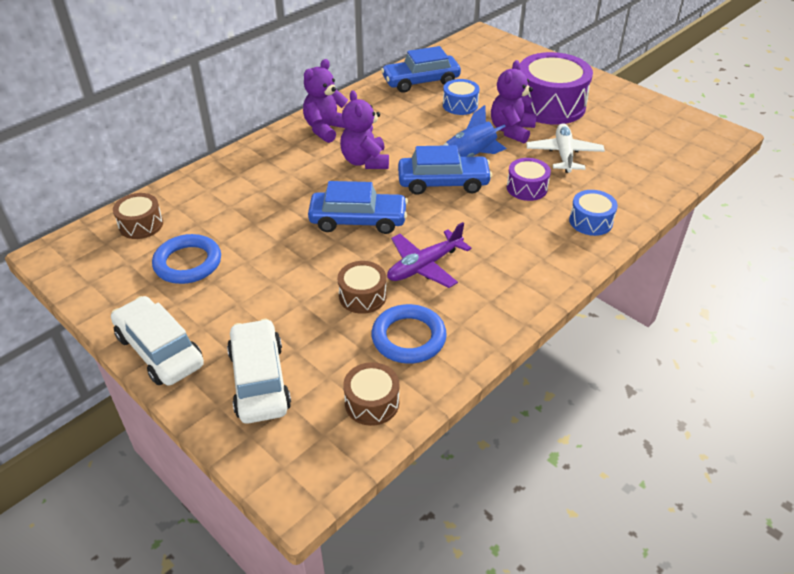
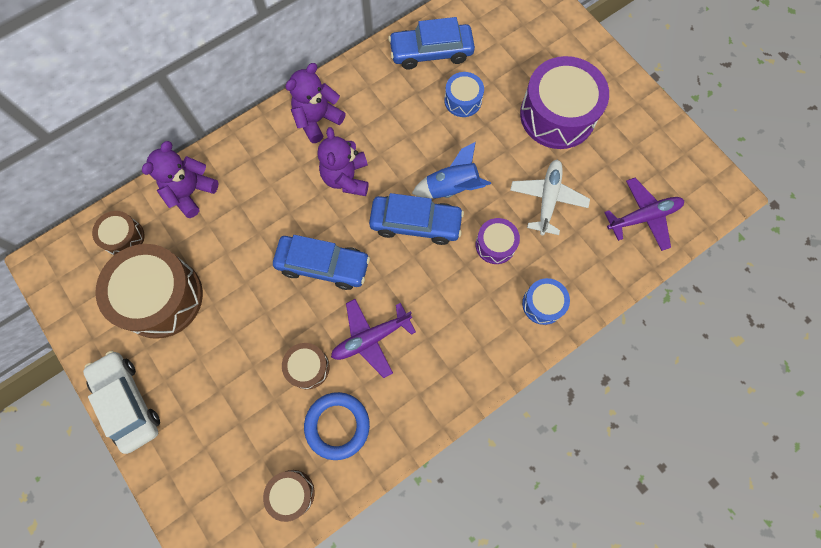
camera: 10 degrees right, 30 degrees up
(188, 263) = (161, 297): blue ring -> brown drum
(259, 380) = (205, 451): white car -> none
(511, 131) = (505, 152): purple teddy bear -> purple teddy bear (191, 192)
(658, 156) = (643, 217): none -> purple plane

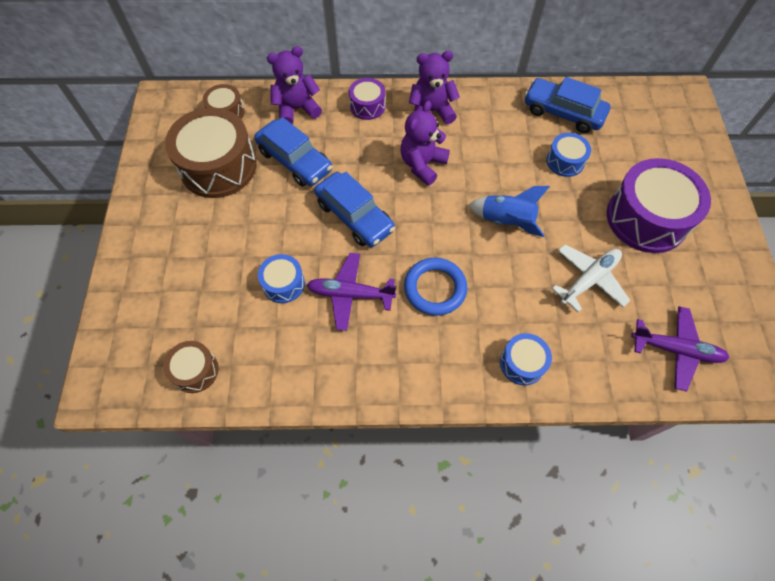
camera: 35 degrees right, 10 degrees down
(127, 402) = (136, 223): white car -> none
(308, 367) = (283, 284): brown drum -> blue drum
(337, 425) = (271, 343): blue ring -> blue ring (435, 288)
(415, 223) = (454, 230): blue car -> blue car (295, 160)
(495, 245) = (513, 288): purple drum -> purple drum (367, 106)

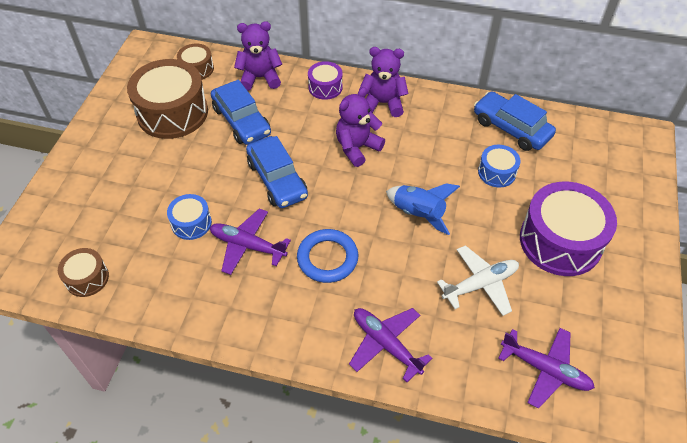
camera: 15 degrees right, 10 degrees down
(522, 363) = (386, 344): blue drum -> purple plane

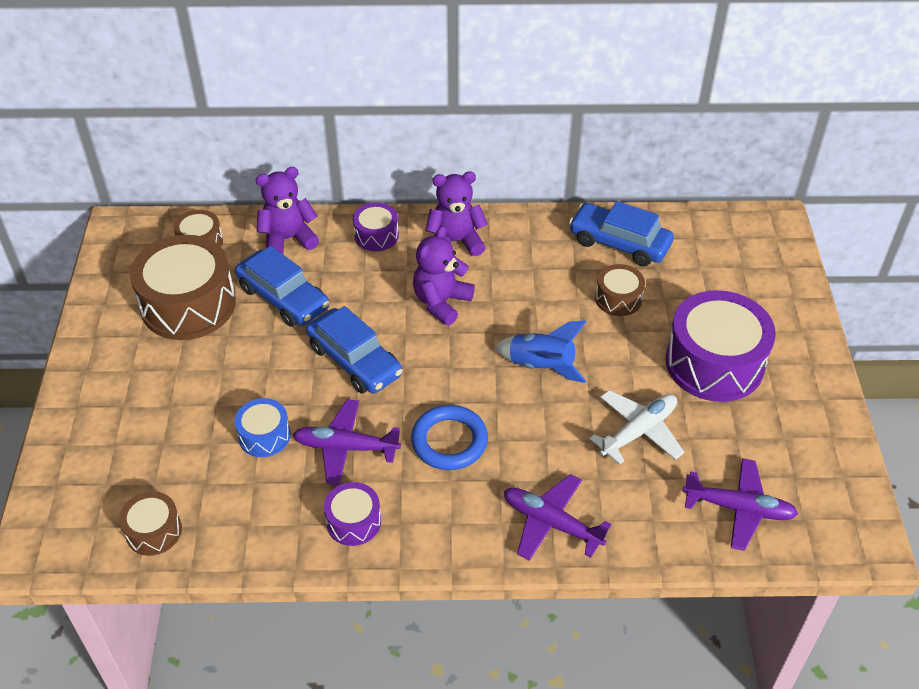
camera: 15 degrees left, 5 degrees down
(233, 306) = (353, 522): none -> purple drum
(497, 172) = (618, 299): blue drum -> brown drum

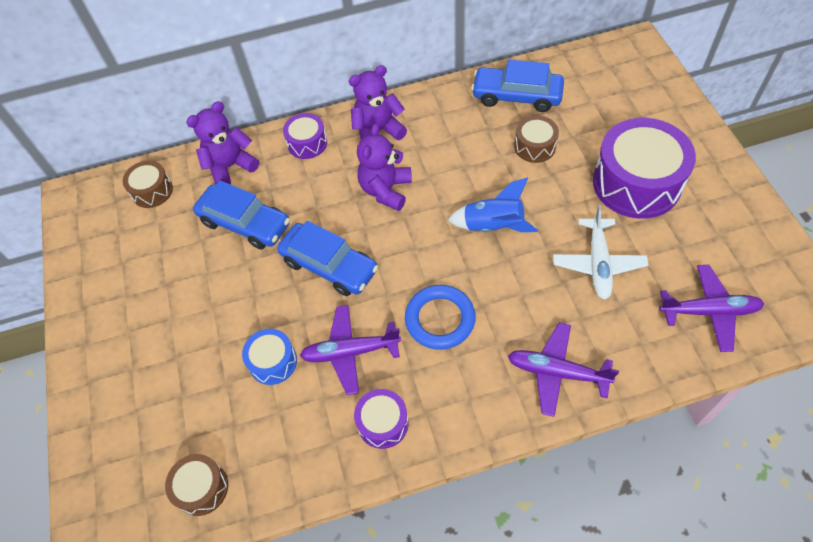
camera: 10 degrees left, 10 degrees up
(188, 304) = (161, 253): brown drum -> none
(638, 431) = (598, 263): white plane -> white plane turned 150 degrees clockwise

